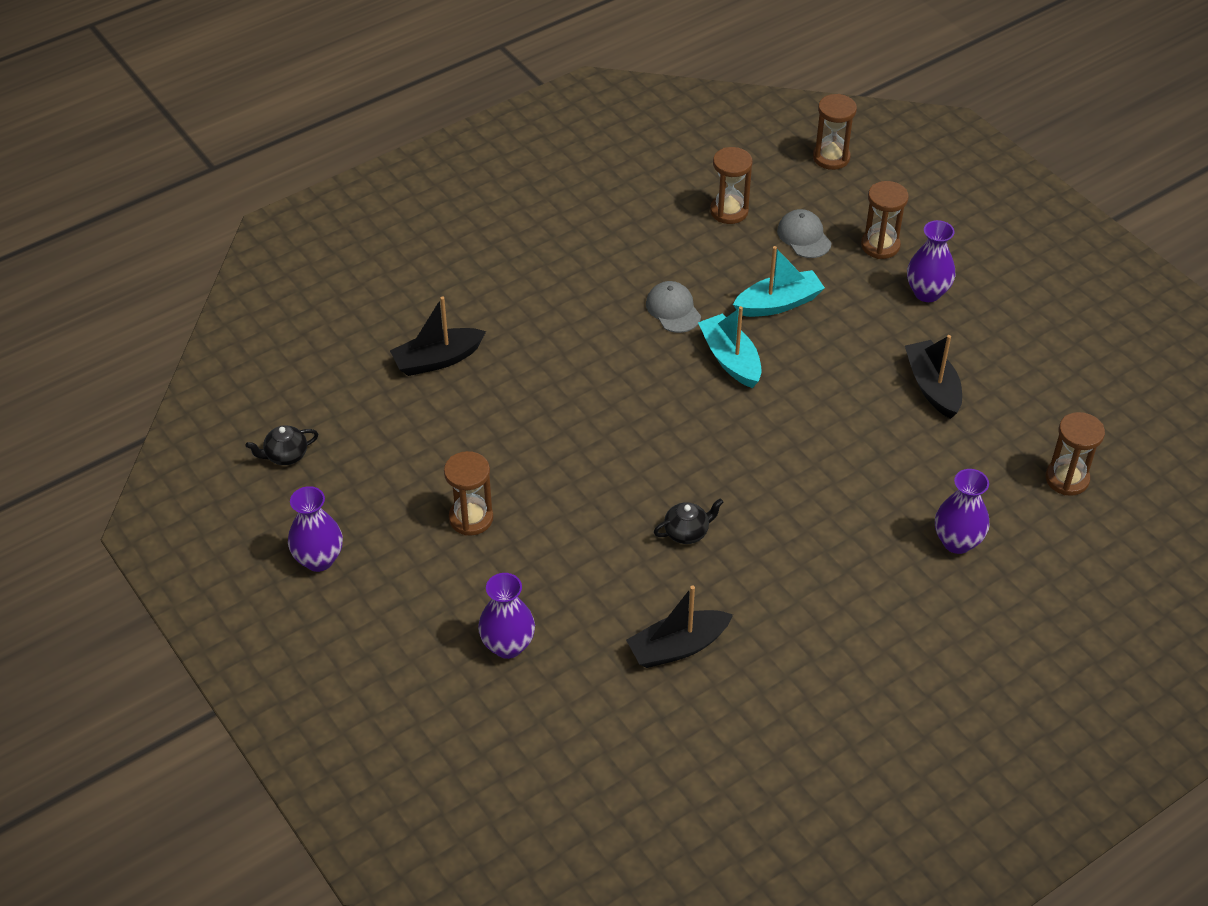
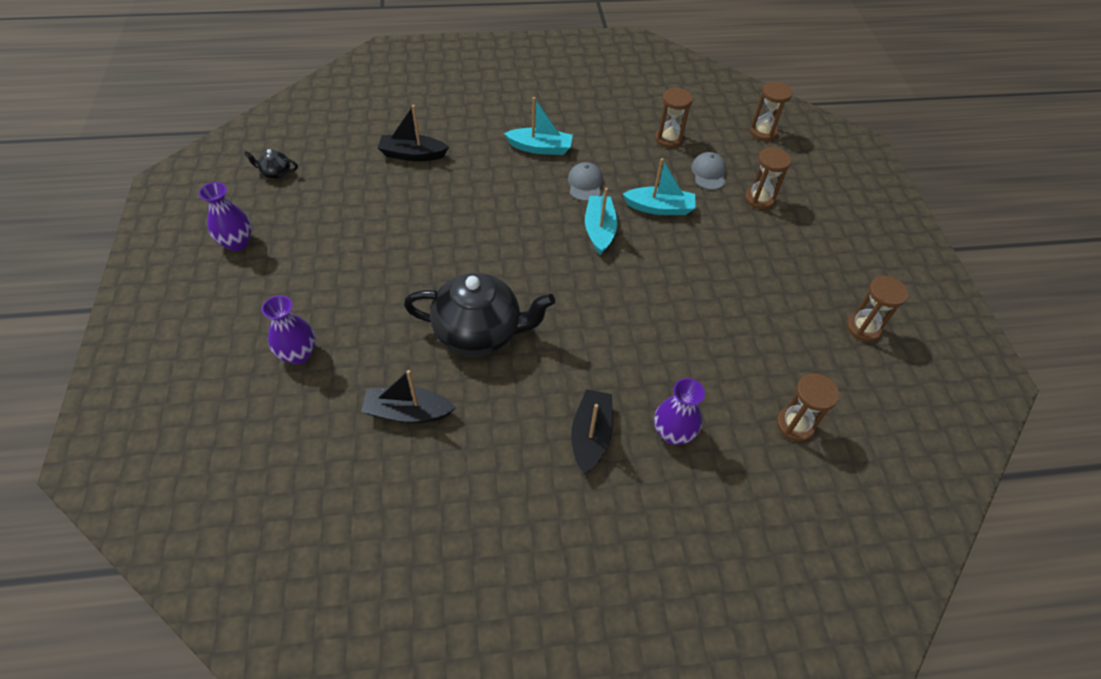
camera: 25 degrees right, 5 degrees up
(471, 518) = (348, 259): brown hourglass -> brown hourglass (863, 328)
(586, 286) = (540, 148): none -> turquoise boat
(687, 532) = (479, 333): black teapot -> black teapot, size x2.43
(927, 293) = (773, 243): purple vase -> none
(932, 387) = (732, 309): black boat -> black boat (590, 435)

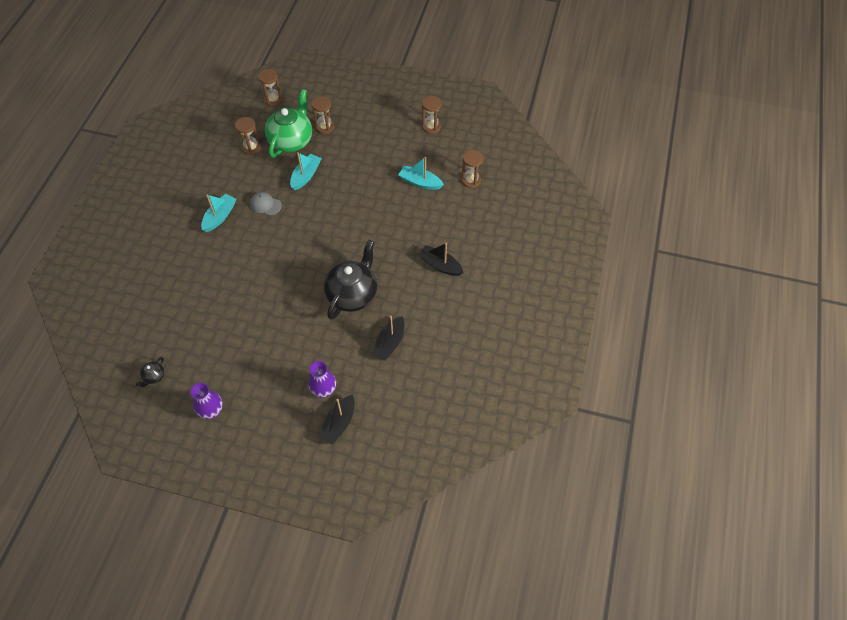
camera: 65 degrees left, 5 degrees up
(412, 155) = (183, 290): black boat -> black boat (338, 424)
(599, 230) = (307, 211): turquoise boat -> turquoise boat (420, 182)
(672, 433) = (454, 230): purple vase -> none
(708, 173) = (291, 141): grey cap -> green teapot

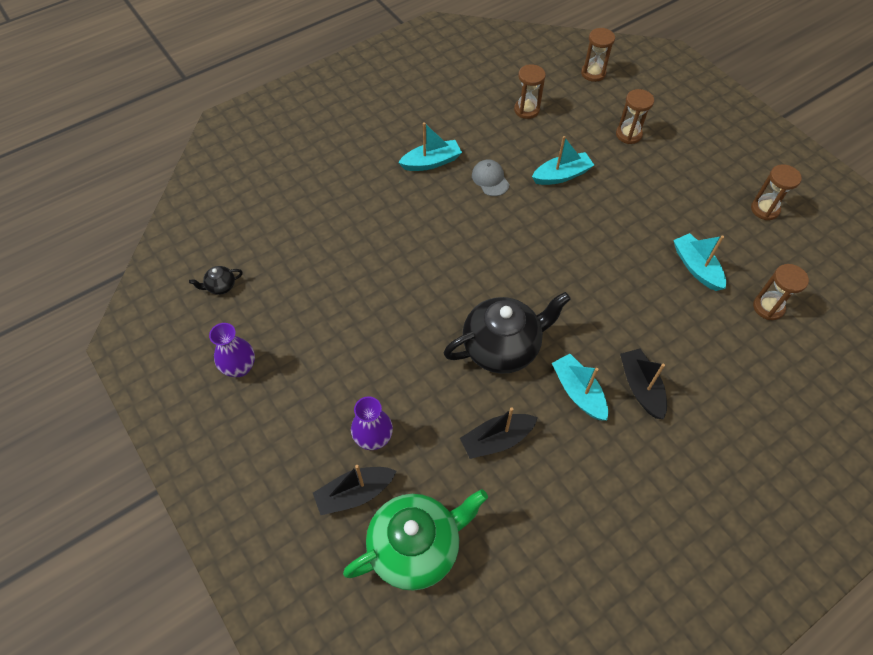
camera: 40 degrees right, 0 degrees up
(291, 141) = (577, 128): green teapot -> green teapot (416, 547)
(411, 289) = (578, 392): none -> turquoise boat

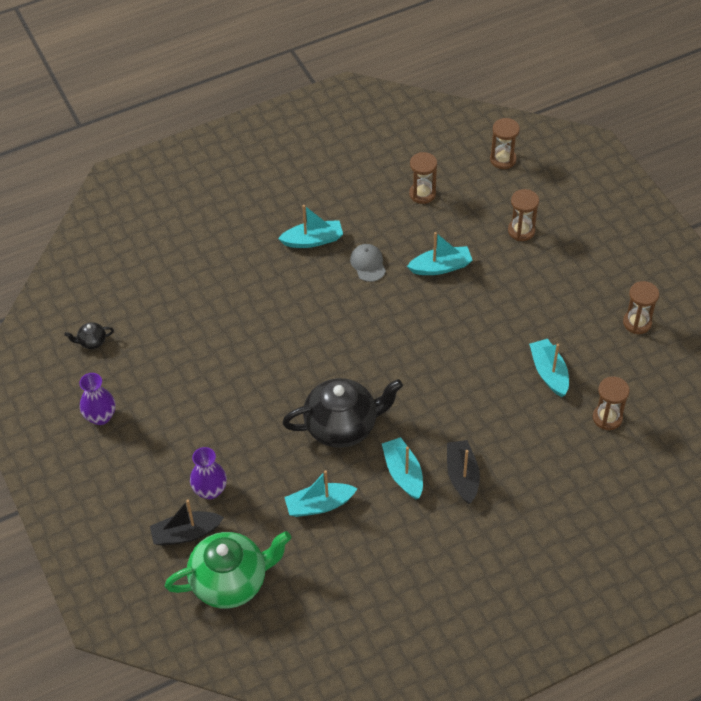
camera: 10 degrees right, 5 degrees down
(497, 440) = (319, 505): black boat -> turquoise boat

